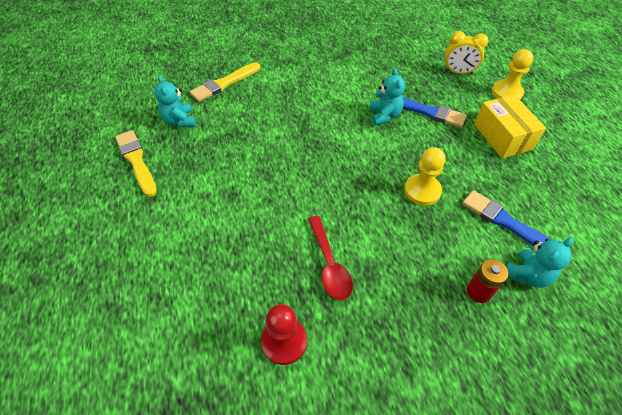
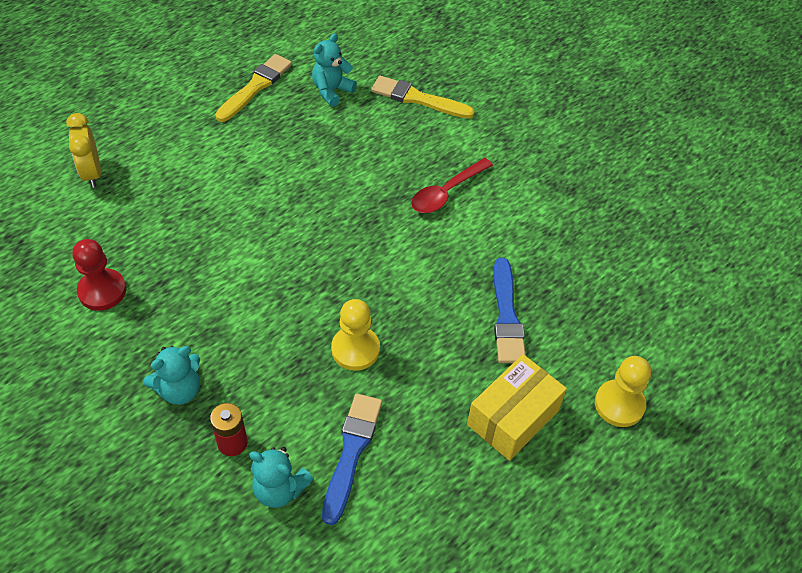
camera: 60 degrees right, 0 degrees up
(329, 264) = (204, 295): red spoon -> red spoon (446, 193)
(384, 115) = (467, 272): turquoise teddy bear -> turquoise teddy bear (179, 390)
(458, 72) = (623, 331): yellow clock -> yellow clock (92, 173)

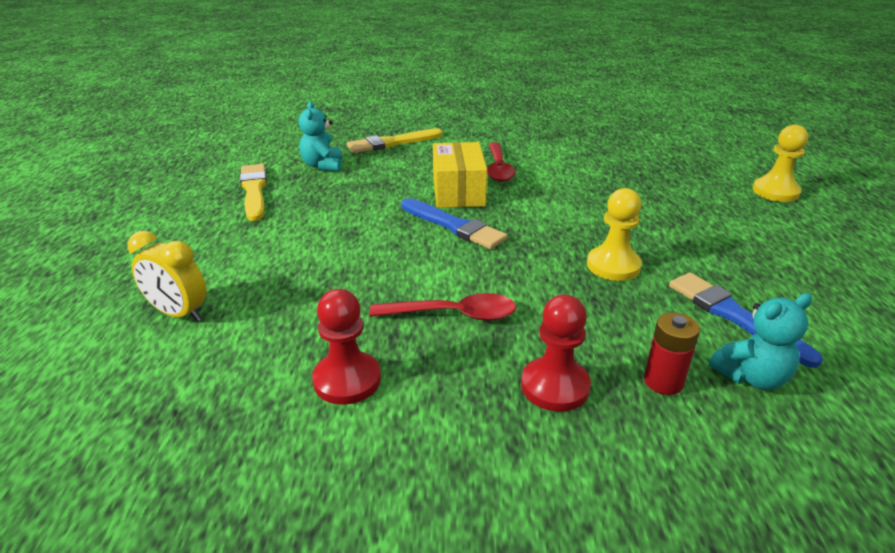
camera: 45 degrees left, 20 degrees down
(179, 390) = (555, 386): turquoise teddy bear -> red pawn
(208, 297) = (453, 314): none -> red spoon
(506, 316) = (649, 195): blue brush -> blue brush (454, 226)
(513, 417) = (755, 231): yellow box -> yellow box (458, 191)

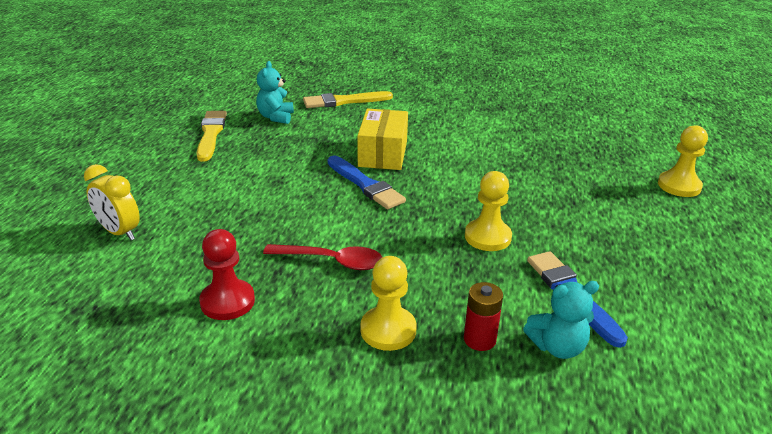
camera: 10 degrees right, 0 degrees up
(498, 169) = (428, 136): red spoon -> none
(555, 386) = (388, 330): red pawn -> yellow pawn

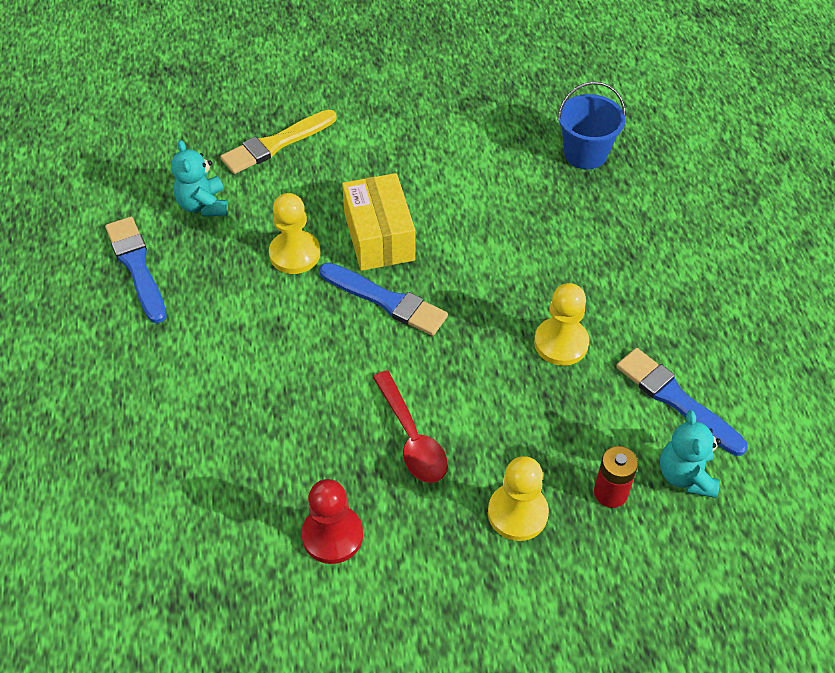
camera: 20 degrees left, 20 degrees up
(119, 232) = (139, 478): yellow clock -> none
(211, 134) = (137, 266): yellow brush -> blue brush
(332, 261) = (412, 438): red spoon -> red spoon turned 75 degrees clockwise
(557, 347) = (686, 475): turquoise teddy bear -> turquoise teddy bear turned 120 degrees clockwise
(563, 145) = (585, 153): none -> blue bucket
(679, 186) = (734, 189): yellow pawn -> yellow pawn (295, 254)

